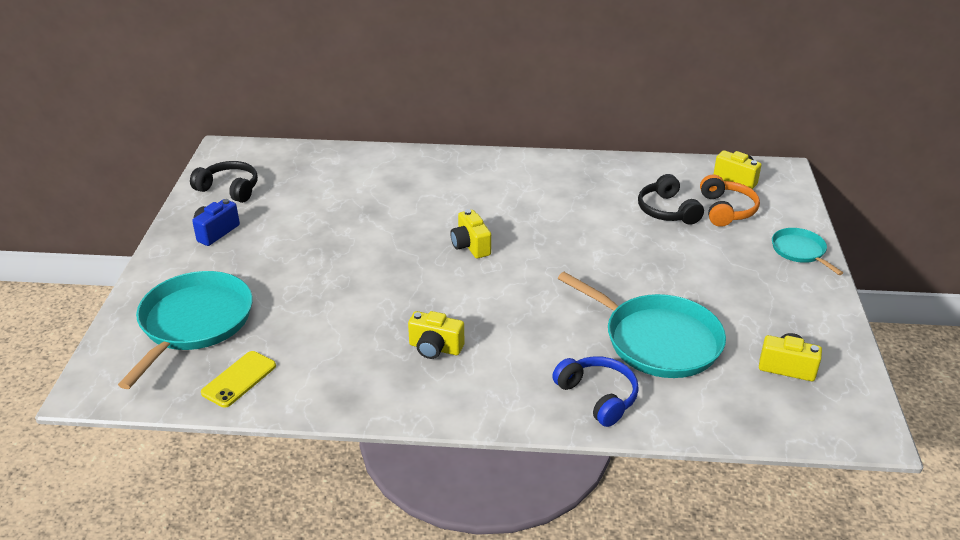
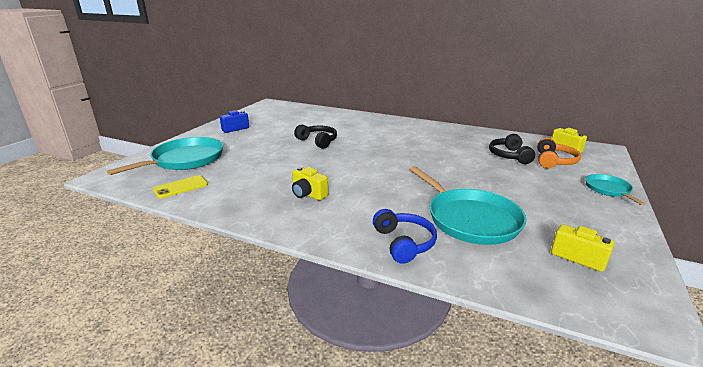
camera: 20 degrees right, 10 degrees down
(229, 189) = (257, 115): black headphones -> black headphones (318, 141)
(470, 246) = (368, 153): yellow camera -> none

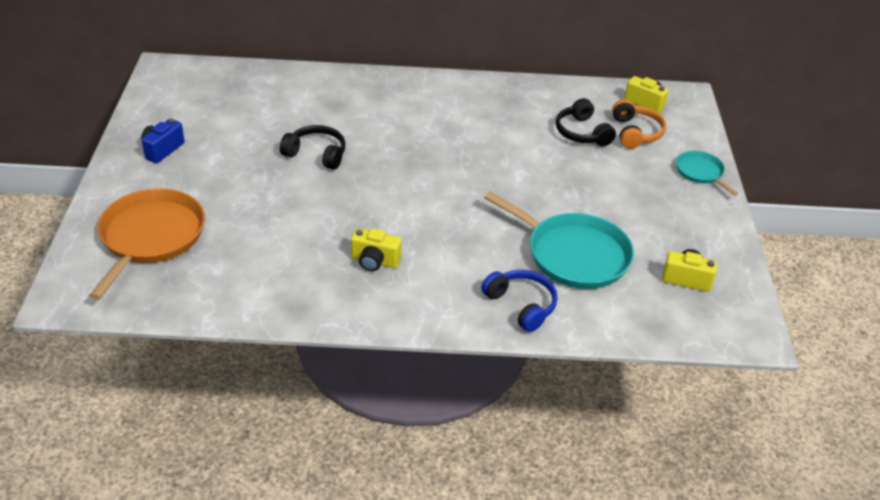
camera: 25 degrees left, 15 degrees up
(181, 187) = (197, 290): yellow phone -> none
(185, 160) = (150, 237): turquoise pan -> orange pan

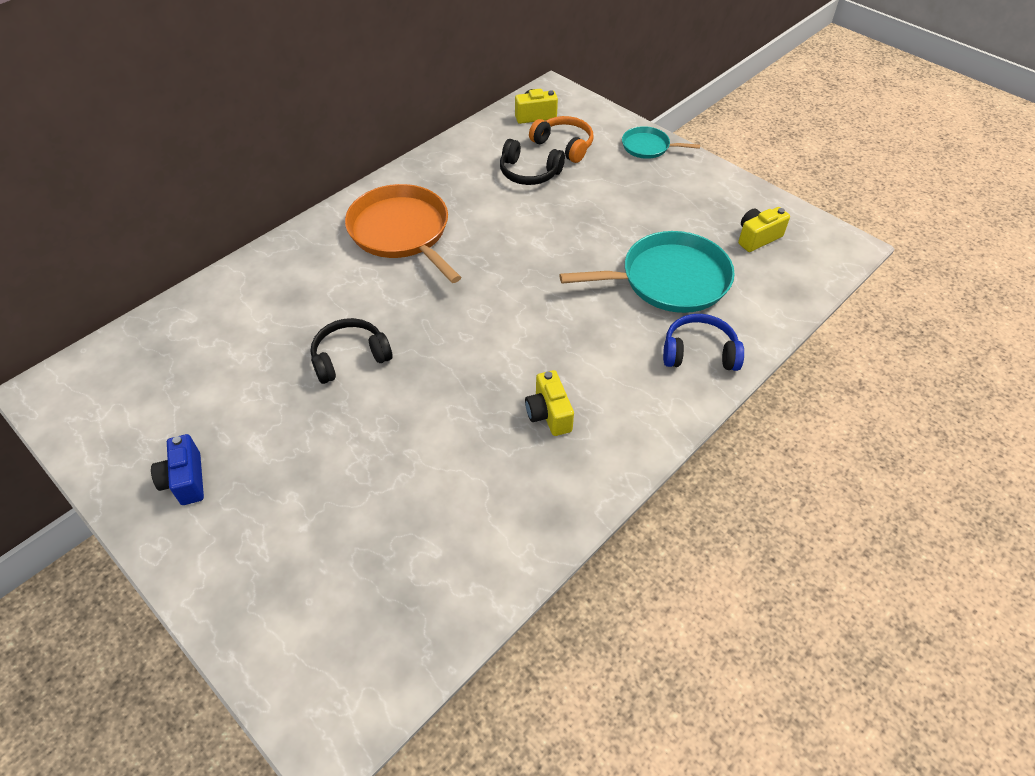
camera: 45 degrees left, 10 degrees up
(150, 237) = (318, 581): orange pan -> orange pan (401, 232)
(374, 261) = (549, 414): yellow camera -> yellow camera turned 105 degrees clockwise

